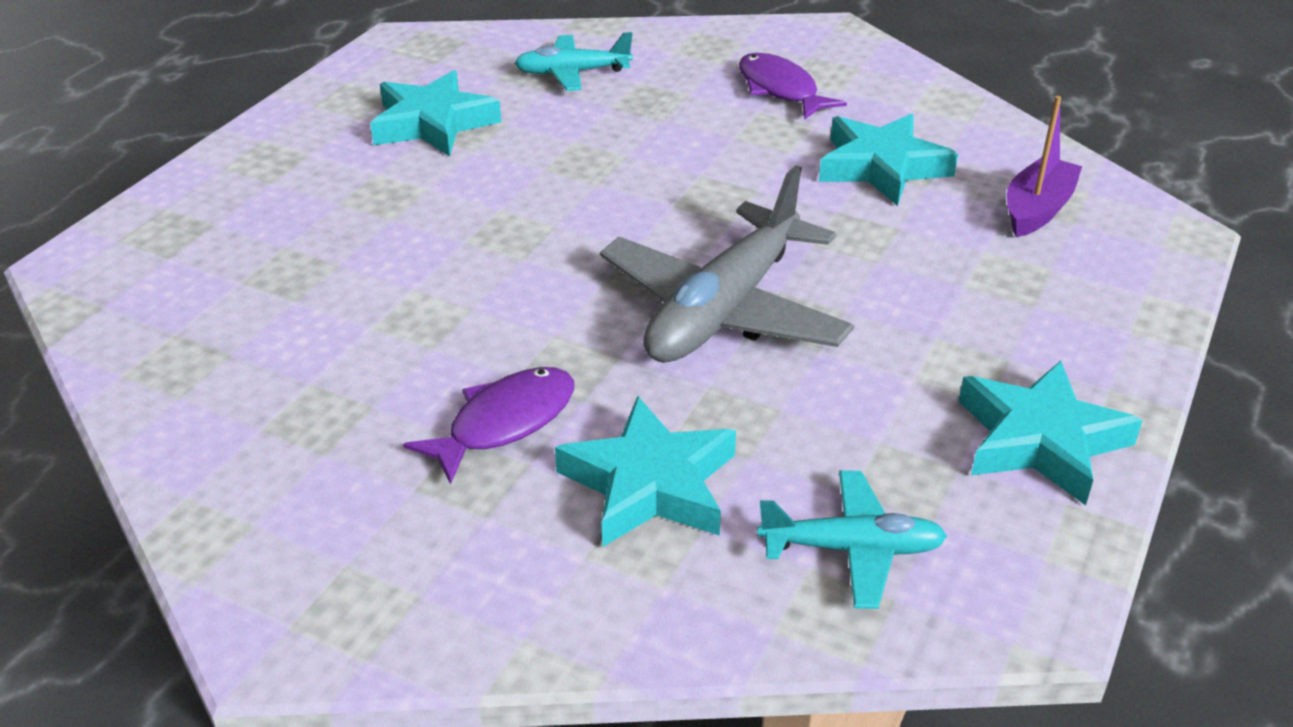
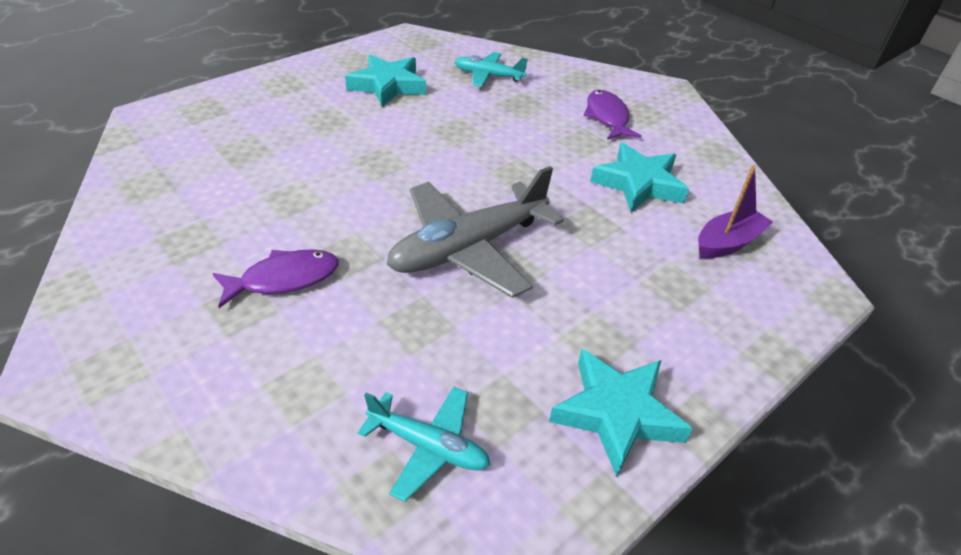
camera: 20 degrees right, 5 degrees up
(650, 484) = (336, 350): turquoise star -> none

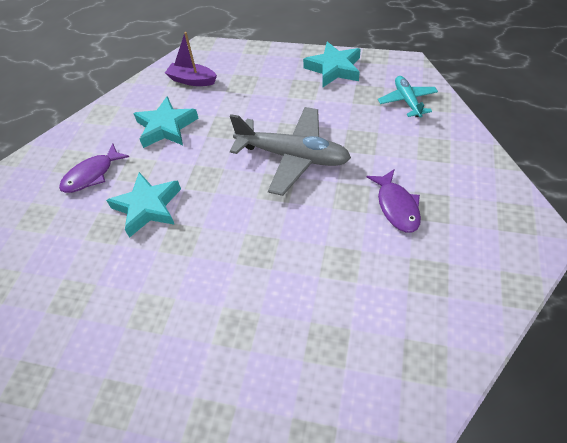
camera: 120 degrees left, 10 degrees up
(284, 279) = (396, 206): purple fish -> purple fish turned 135 degrees counterclockwise
(388, 86) = (145, 334): turquoise star -> turquoise star (147, 207)
(488, 76) = (73, 276): turquoise plane -> none

